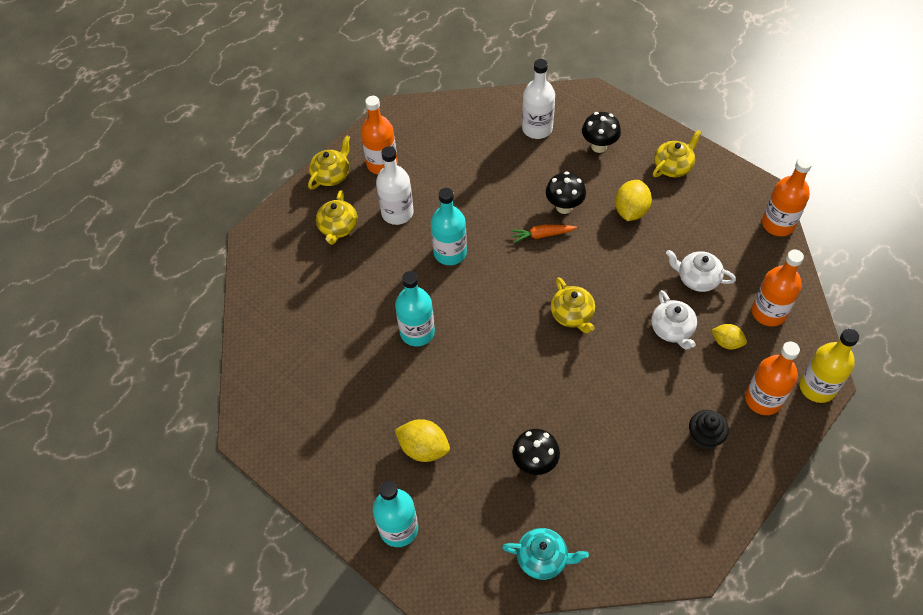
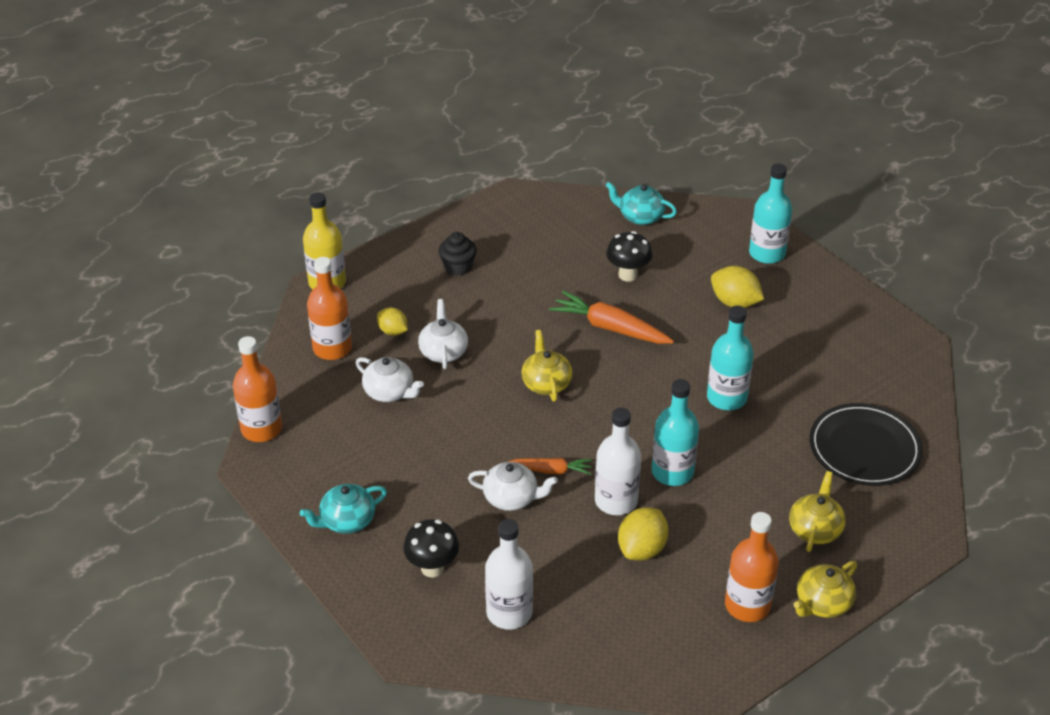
camera: 170 degrees left, 15 degrees down
(300, 306) = (864, 448): none -> black plate
(397, 213) = (733, 533): white bottle -> white bottle (616, 501)
(534, 389) = (610, 328): none -> orange carrot
(564, 207) = (511, 498): black mushroom -> white teapot
(631, 211) = (429, 477): yellow lemon -> yellow lemon (642, 549)
(673, 166) = (347, 520): yellow teapot -> turquoise teapot
(763, 399) = (385, 283): orange bottle -> none

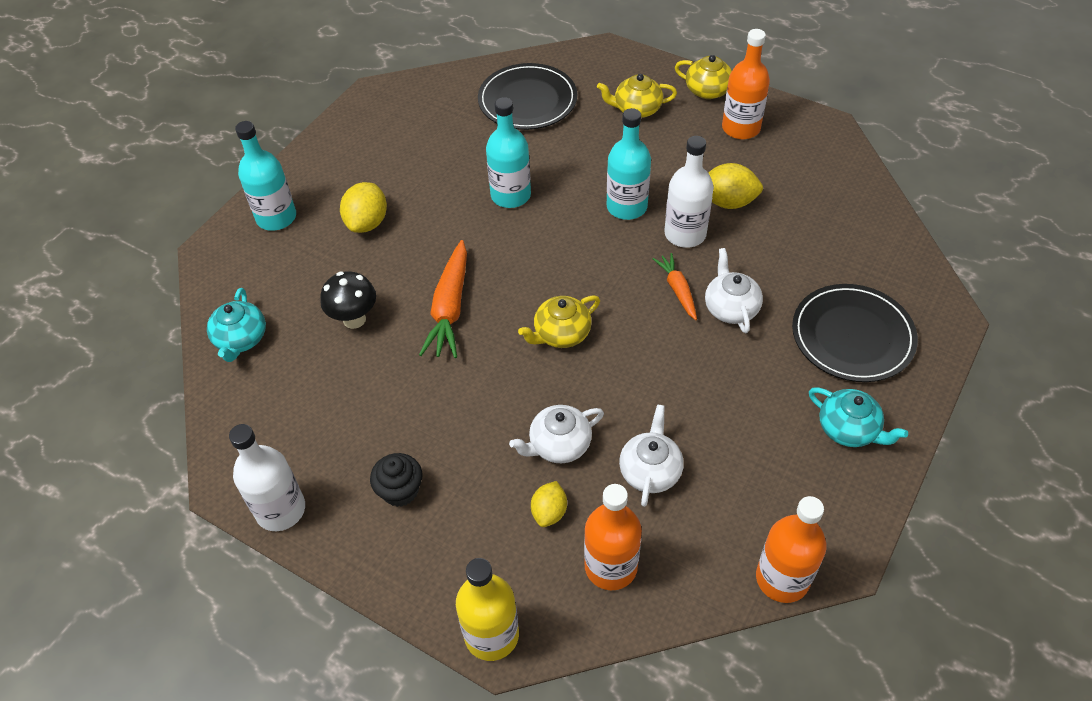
camera: 110 degrees left, 10 degrees up
(432, 568) = (852, 336): black mushroom -> black plate
(509, 612) = (857, 264): white bottle -> white bottle (280, 510)

